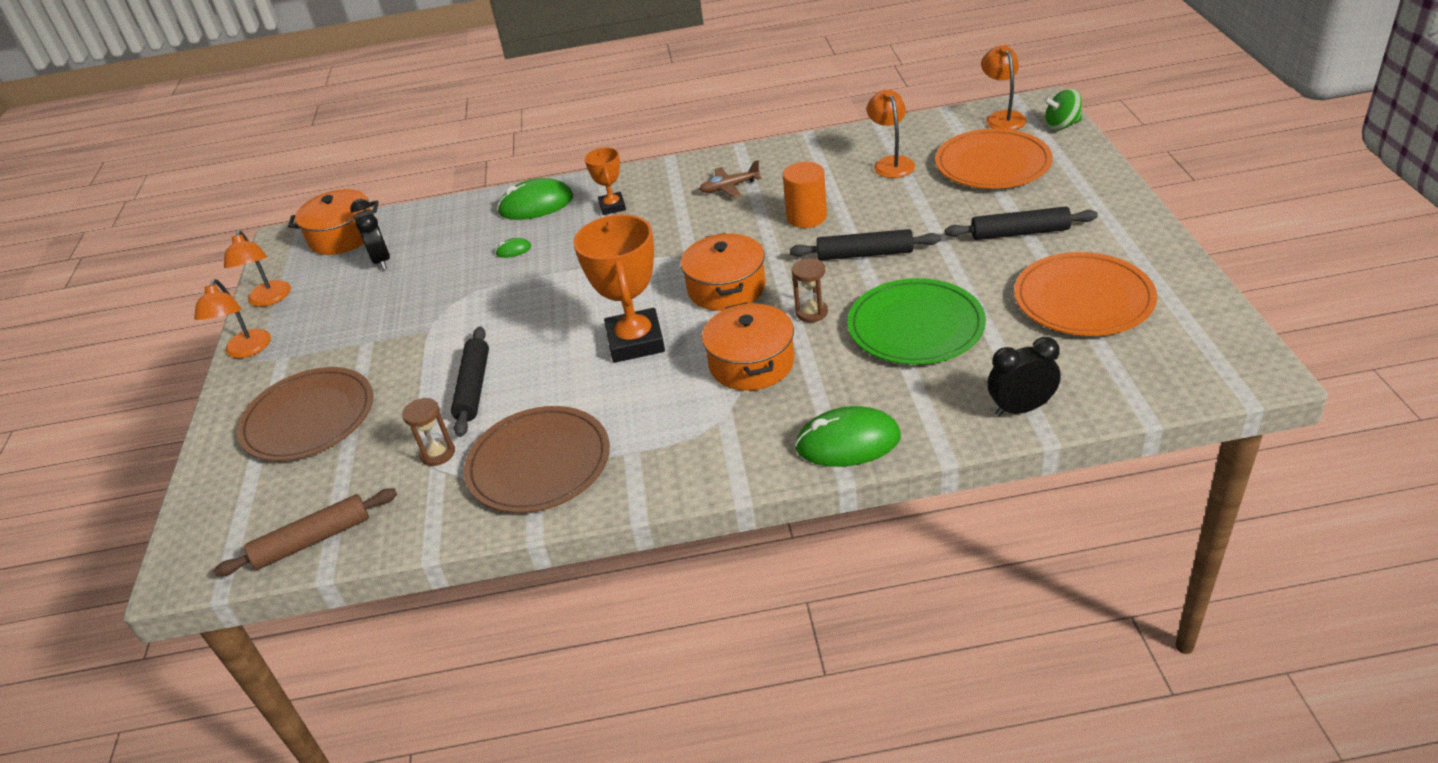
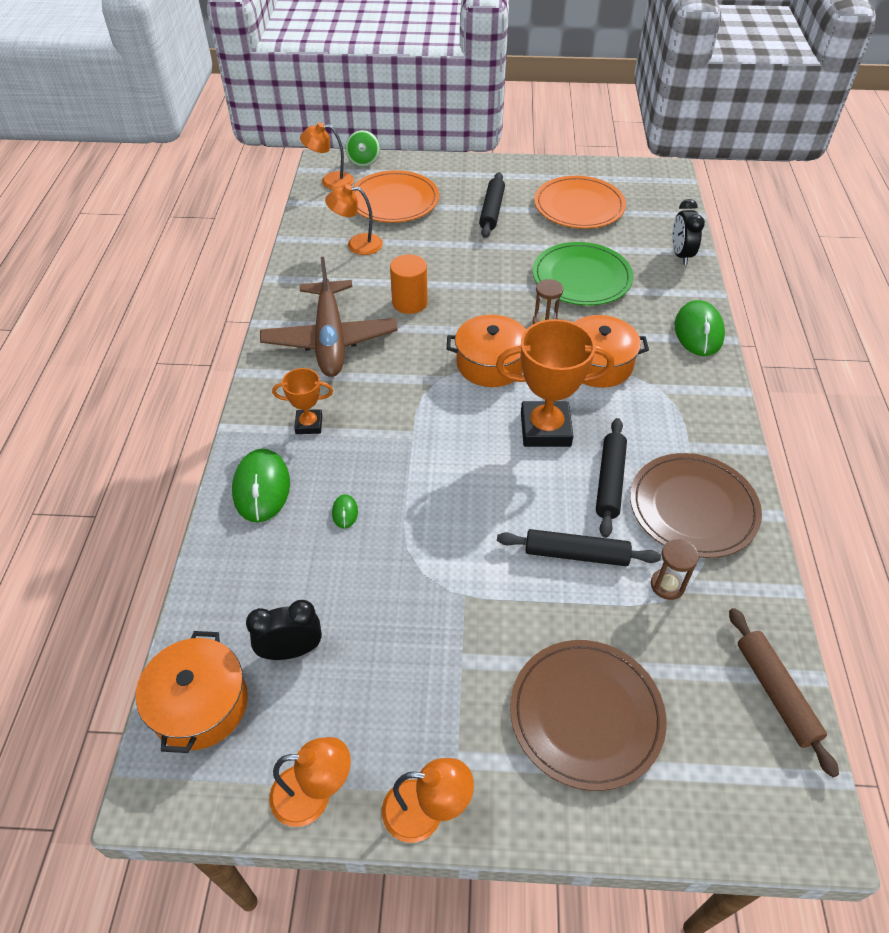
camera: 85 degrees left, 10 degrees up
(729, 187) = (330, 339): brown plane -> brown plane, size x2.26
(864, 254) = (480, 283): black rolling pin -> black rolling pin (609, 481)

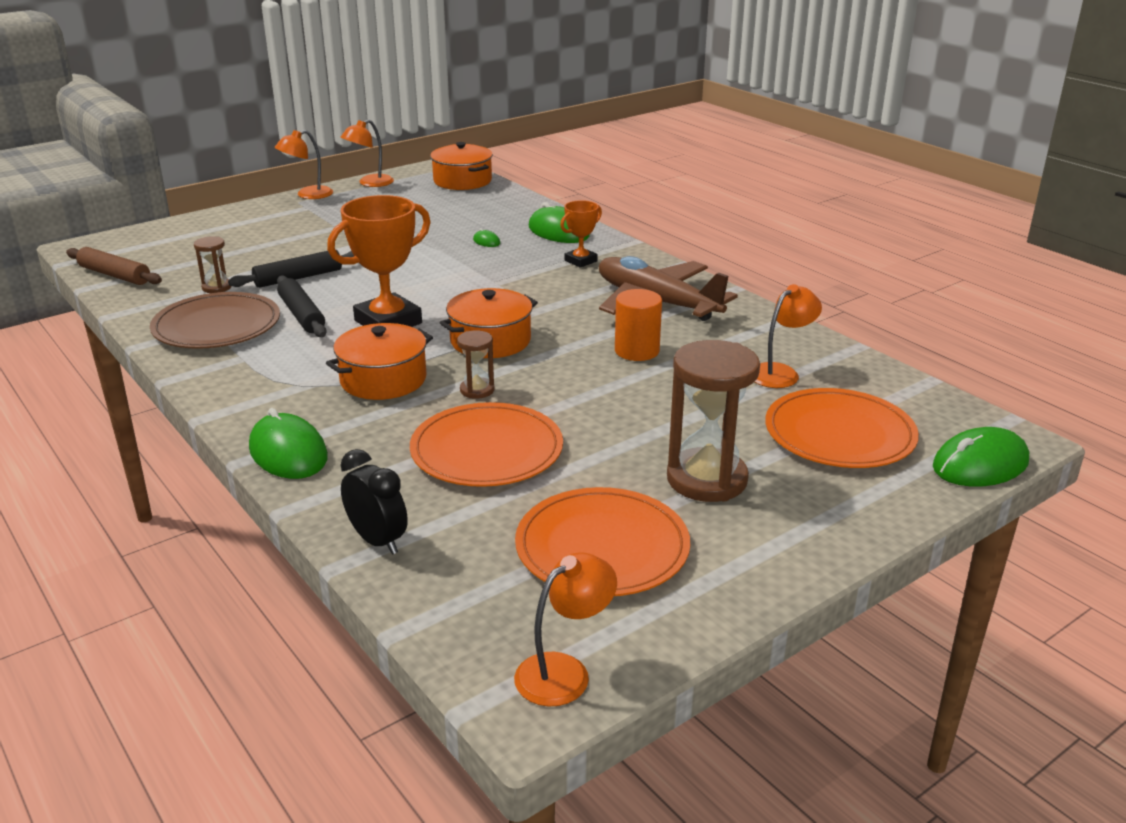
camera: 140 degrees right, 20 degrees down
(291, 650) = (440, 202): black clock -> none
(330, 181) = (953, 420): orange lamp -> orange lamp (564, 671)
(363, 161) = (980, 464): green spinning top -> green mouse
(492, 211) = (707, 479): black rolling pin -> brown hourglass
(581, 277) = (487, 450): green plate -> orange plate
(586, 714) = (241, 235): brown plate -> none

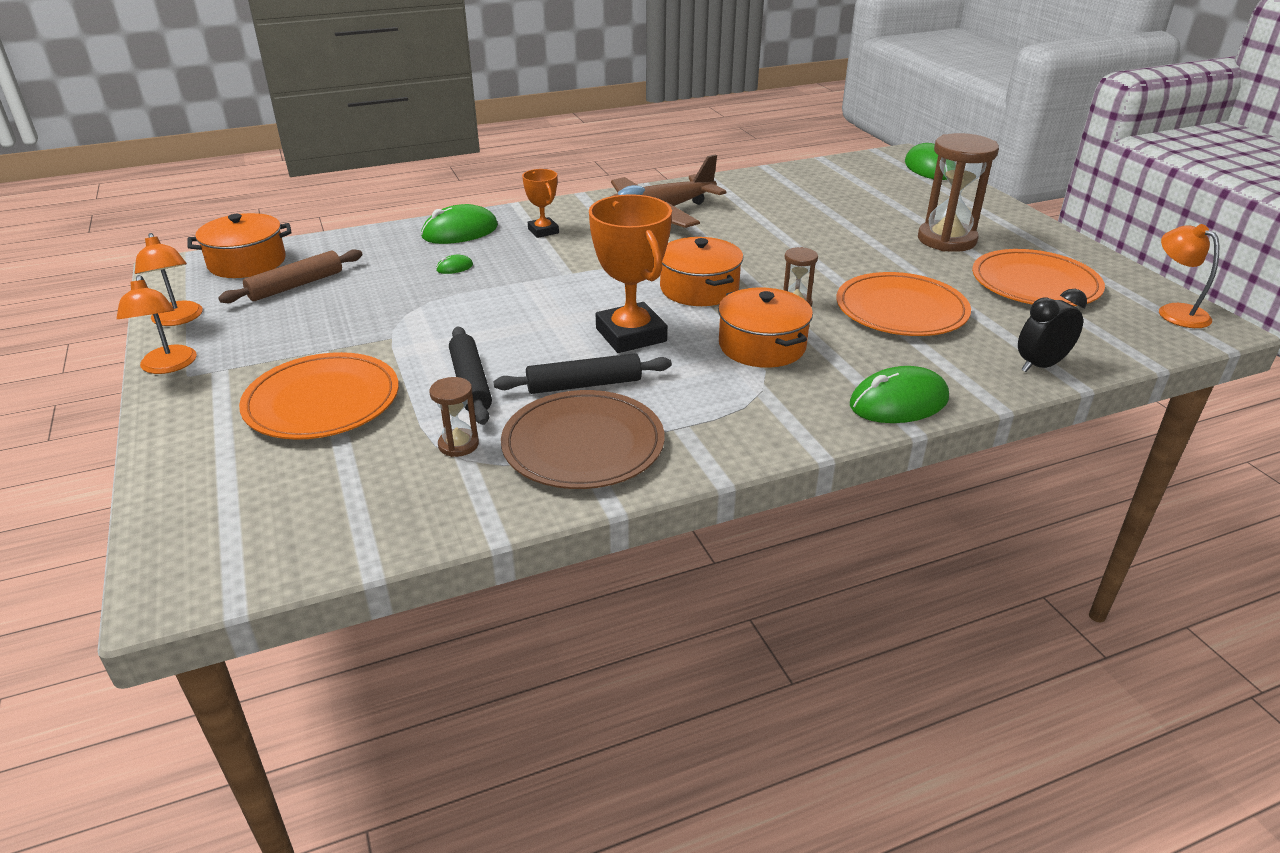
camera: 75 degrees left, 5 degrees up
(115, 275) = (340, 541): brown rolling pin -> brown rolling pin (296, 285)
(637, 351) = (744, 234): orange cylinder -> none
(780, 372) = (797, 194): orange lamp -> none
(839, 434) = (889, 194): orange plate -> orange plate (322, 401)

